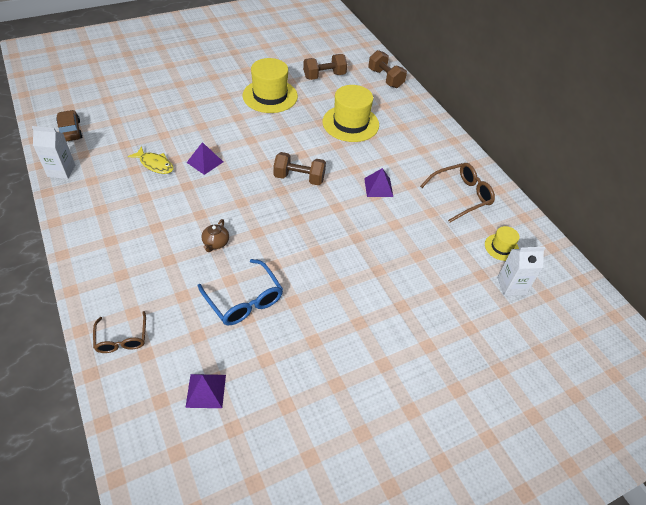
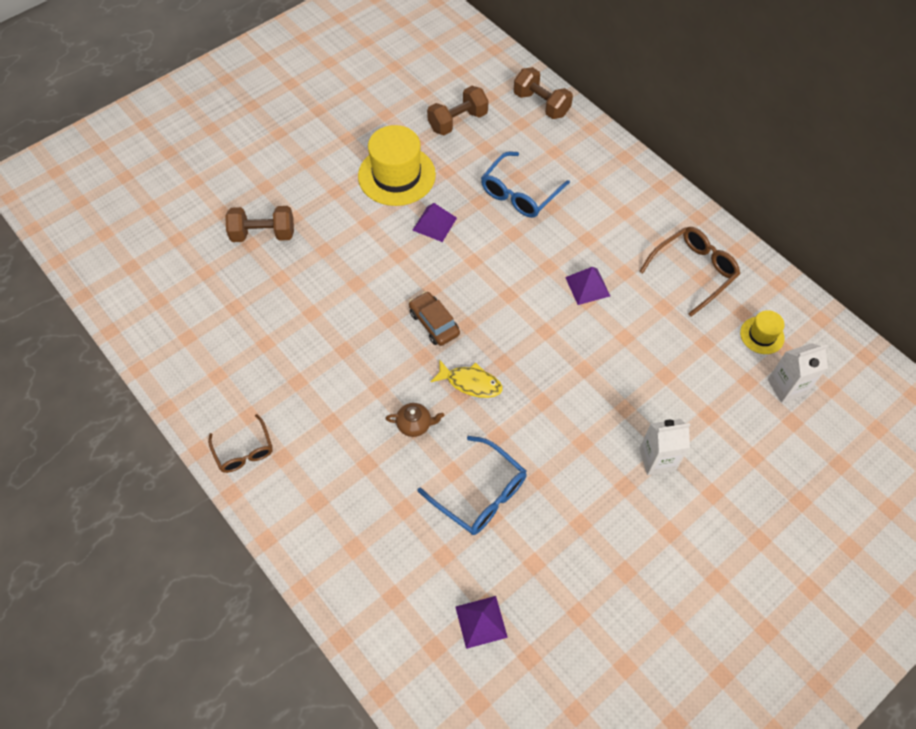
camera: 10 degrees left, 10 degrees up
(61, 171) = (171, 371): white carton -> white carton (657, 459)
(70, 131) = (152, 305): brown car -> brown car (434, 323)
(122, 339) = (356, 585): brown glasses -> brown glasses (244, 451)
(155, 164) = (289, 328): yellow fish -> yellow fish (470, 383)
(205, 162) = (352, 306): purple pyramid -> purple pyramid (434, 224)
(215, 243) = (415, 424): brown teapot -> brown teapot turned 90 degrees counterclockwise
(299, 178) = (483, 299): brown dumbbell -> brown dumbbell (263, 234)
(350, 123) = (519, 193): yellow hat -> blue glasses

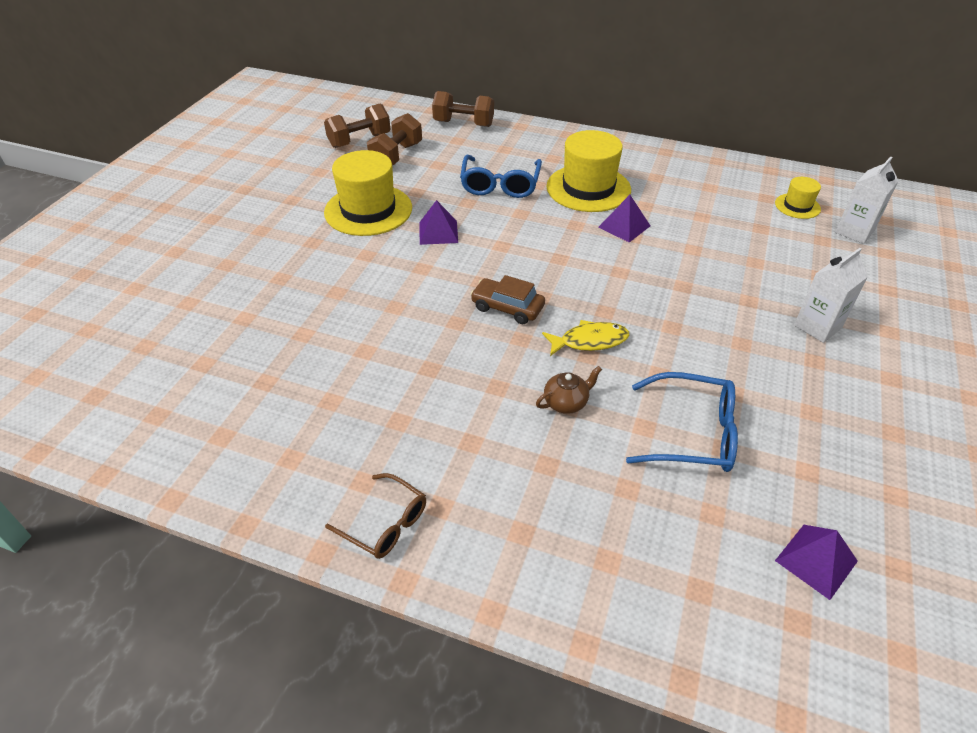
camera: 30 degrees left, 15 degrees down
(263, 234) = (254, 304): brown dumbbell -> brown dumbbell (359, 140)
(591, 230) = (588, 188): none -> yellow hat
(693, 271) = (700, 185): brown glasses -> none

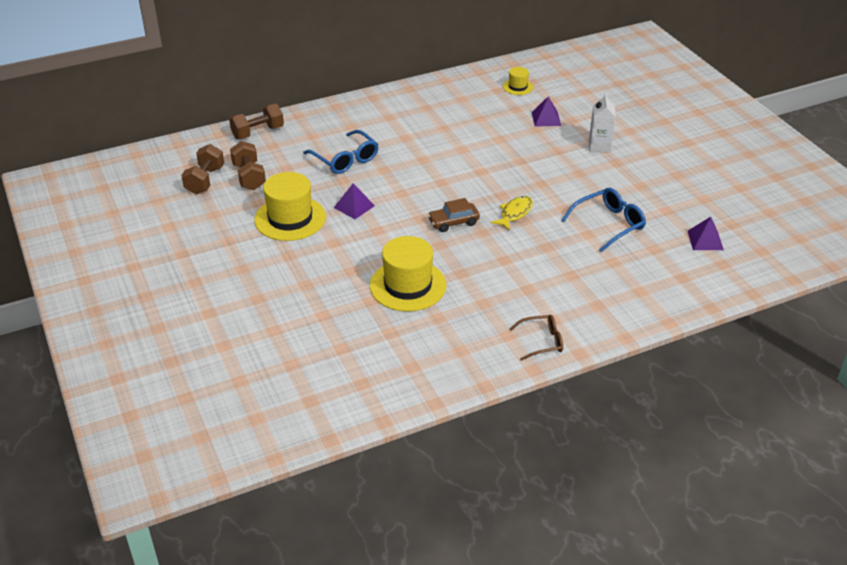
camera: 45 degrees left, 5 degrees down
(566, 402) = (543, 246): brown teapot -> none
(588, 188) = (399, 134): yellow hat -> yellow hat (408, 285)
(624, 226) = (449, 146): purple pyramid -> purple pyramid (546, 119)
(854, 232) = (559, 87): white carton -> none

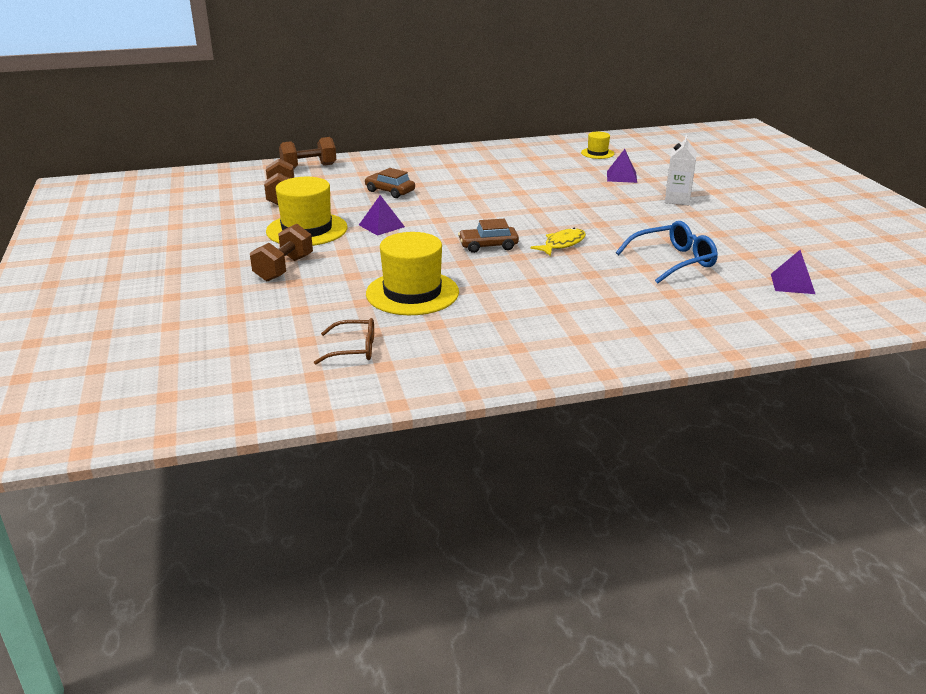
camera: 10 degrees right, 10 degrees down
(205, 180) = (234, 196): brown dumbbell -> brown dumbbell (284, 268)
(345, 159) = (390, 191): blue glasses -> brown car
(542, 341) = (559, 357): brown glasses -> brown glasses (354, 349)

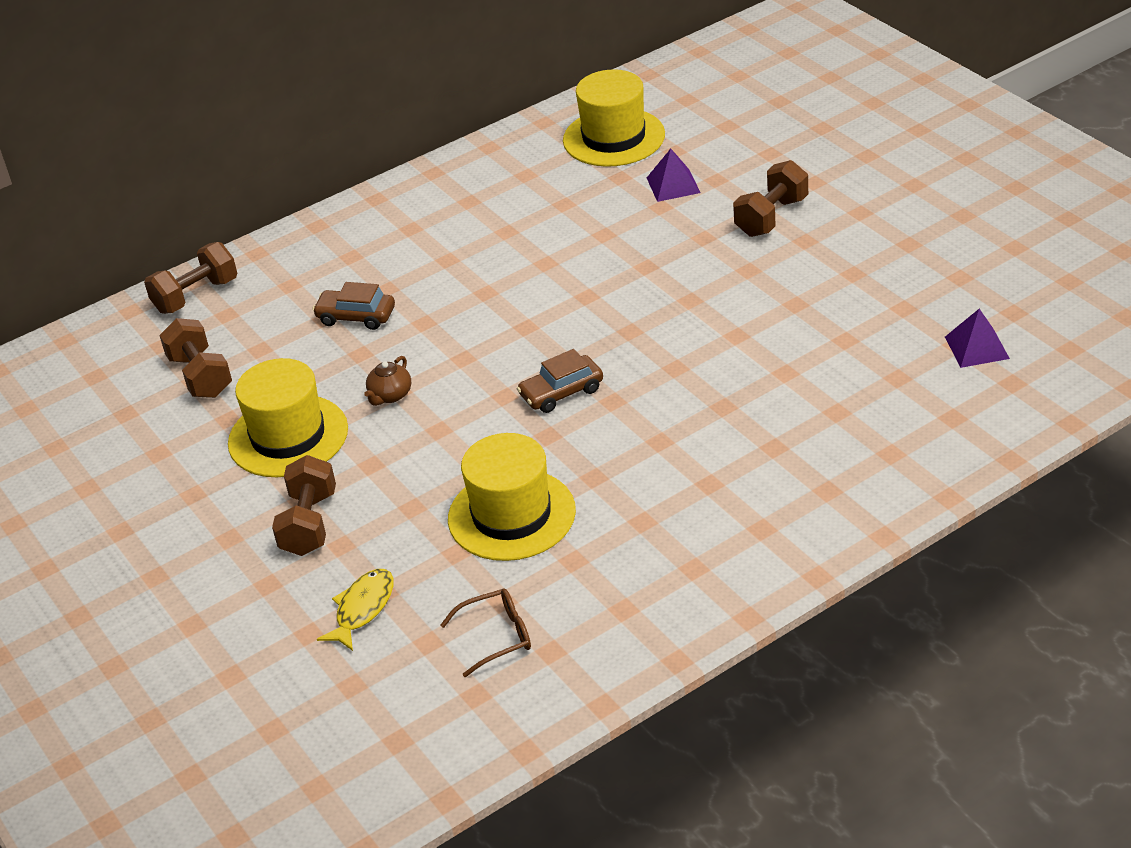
camera: 15 degrees left, 10 degrees up
(381, 226) = (390, 395): purple pyramid -> brown teapot
(562, 244) = (658, 358): yellow fish -> yellow fish (362, 609)
(597, 153) = (614, 137): yellow hat -> yellow hat, size x1.98
(673, 261) = (816, 349): blue glasses -> none
(677, 200) = (771, 217): white carton -> brown dumbbell

